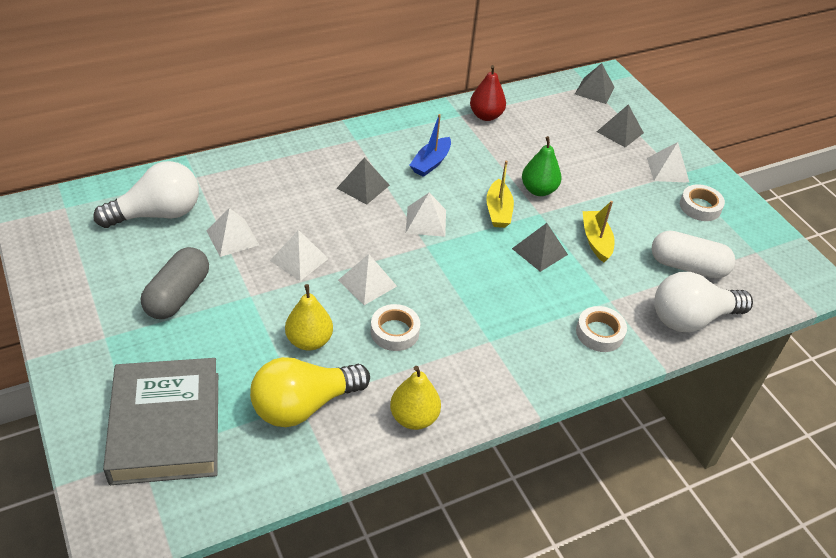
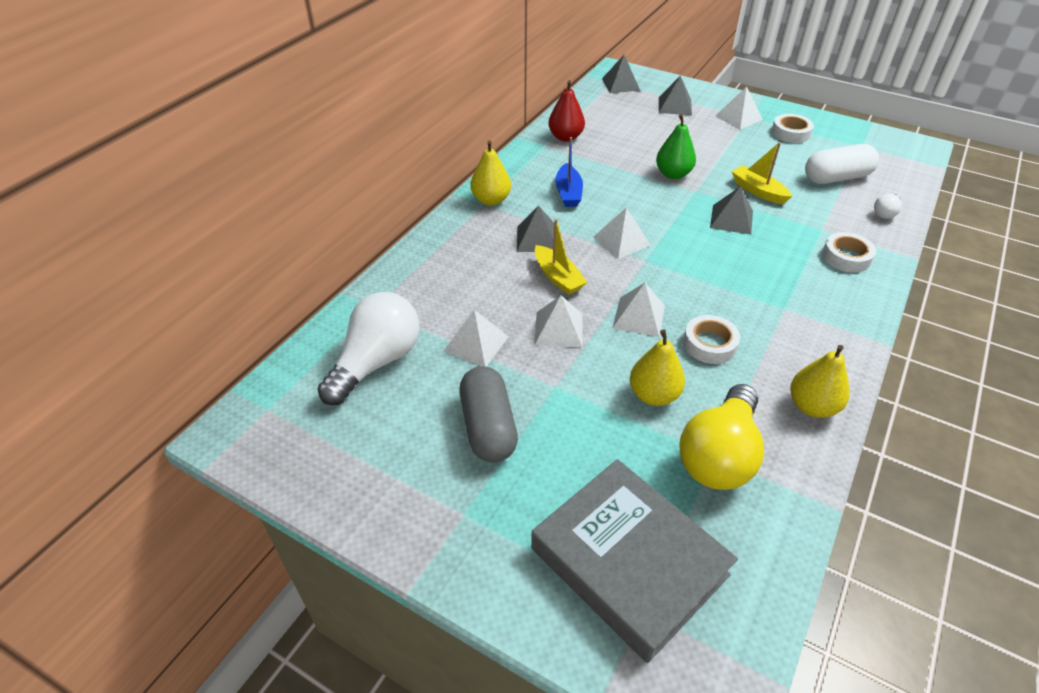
camera: 30 degrees left, 0 degrees up
(364, 139) = (491, 200): none -> yellow pear
(498, 211) = (665, 204): yellow boat -> yellow boat (558, 277)
(691, 318) = (885, 213): white light bulb -> white light bulb, size x0.44

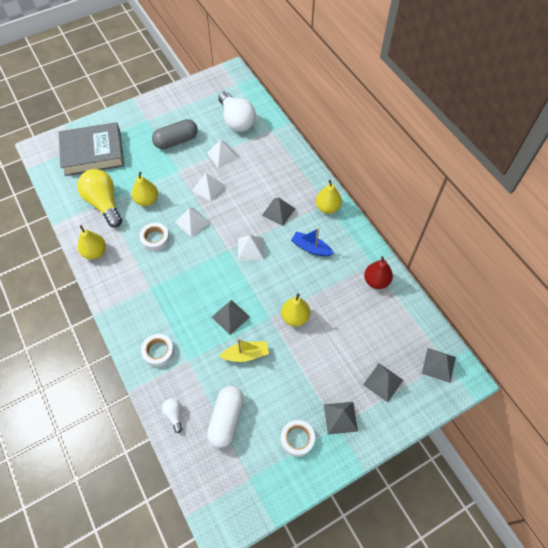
camera: 120 degrees right, 15 degrees up
(488, 427) = (176, 141): grey capsule -> grey capsule turned 45 degrees counterclockwise
(558, 277) = (242, 205): yellow boat -> none
(673, 174) = (295, 317): green pear -> yellow pear
(738, 117) = (340, 417): white pyramid -> grey pyramid

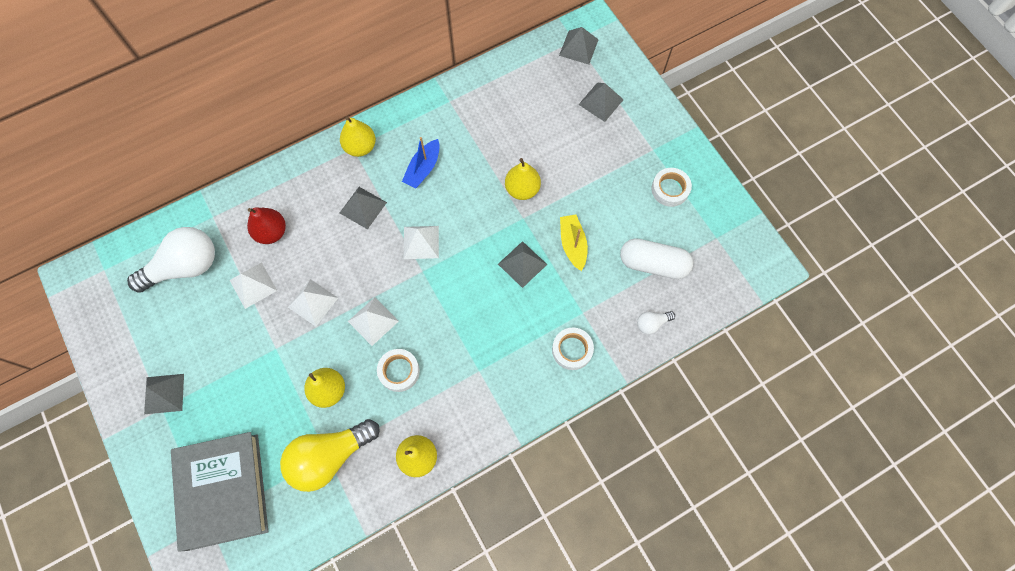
camera: 90 degrees left, 10 degrees up
(176, 141) = (215, 356): grey capsule -> none
(340, 417) = (643, 146): grey pyramid -> grey pyramid (164, 394)
(376, 281) = (473, 98): red pear -> red pear (271, 232)

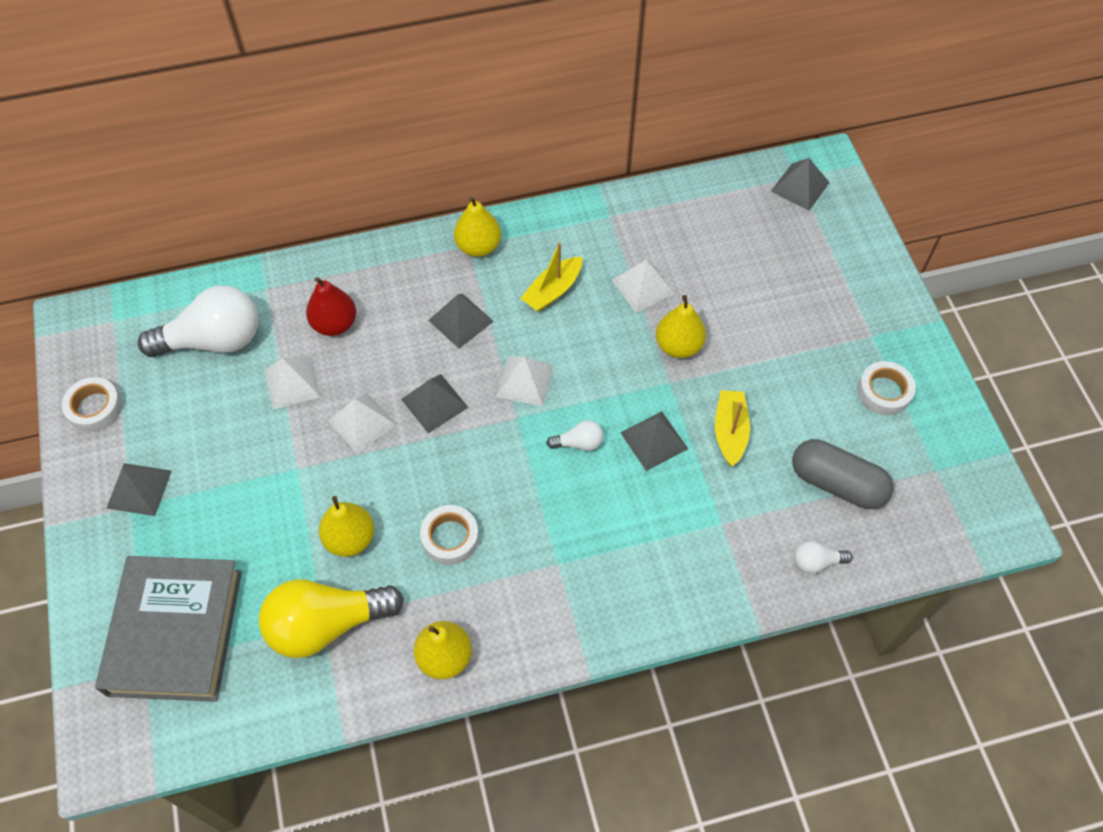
camera: 15 degrees right, 10 degrees down
(373, 321) = (434, 465): white pyramid -> white pyramid (643, 287)
(423, 169) = (553, 291): blue boat -> yellow boat
(471, 279) = (579, 443): none -> white light bulb
(572, 350) = (694, 569): white tape -> white tape (95, 408)
(601, 102) = (814, 260): grey pyramid -> grey pyramid (434, 403)
(653, 264) = (837, 483): white capsule -> grey capsule

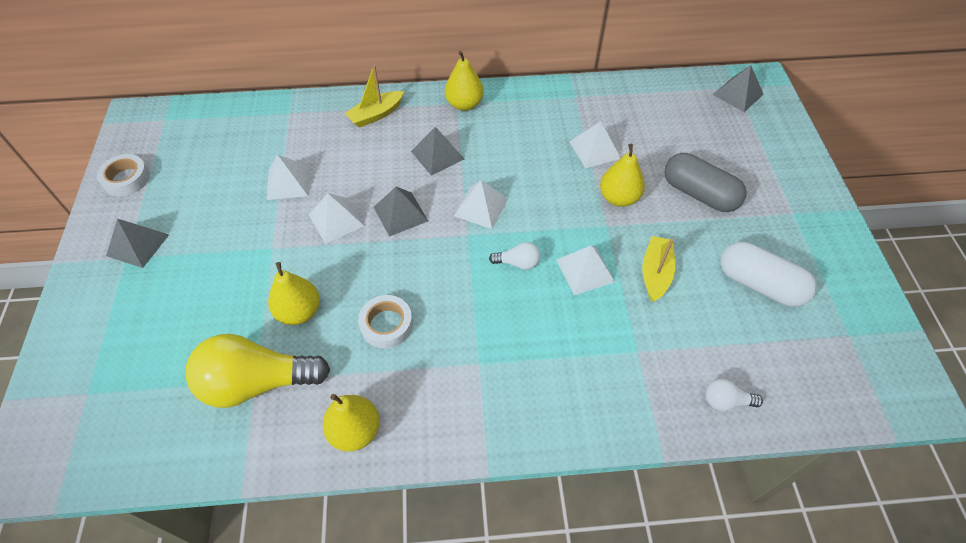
camera: 10 degrees right, 5 degrees down
(175, 632) = (124, 367): grey book -> none
(213, 340) = (236, 143): white light bulb -> none
(334, 324) = (335, 144): red pear -> none
(553, 291) = (518, 143): yellow boat -> yellow boat (376, 115)
(654, 440) = (585, 270): grey pyramid -> white pyramid
(837, 483) = (752, 332): grey capsule -> grey capsule (699, 194)
(841, 427) = (759, 284): none -> white capsule
(884, 392) = (802, 260): white tape -> none

